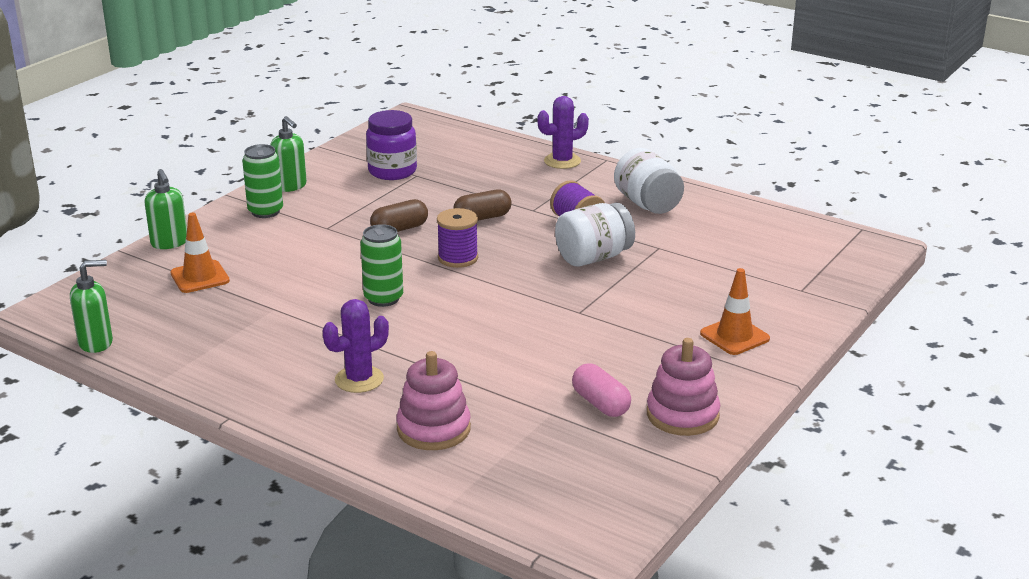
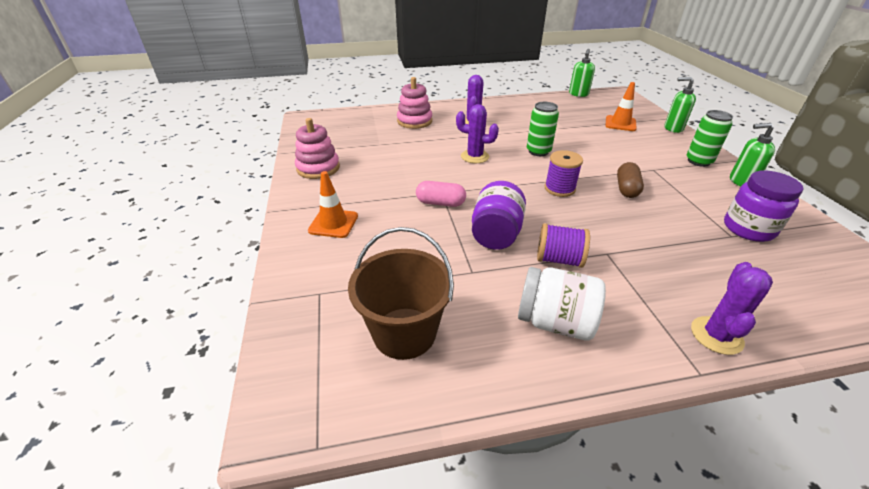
camera: 135 degrees right, 10 degrees up
(466, 330) = (475, 156): none -> purple cactus
(482, 218) = (614, 224): brown capsule -> none
(593, 257) = (496, 234): white jar -> purple jar
(600, 404) = (363, 156): pink capsule -> pink capsule (440, 203)
(758, 243) = (404, 333): none -> brown bucket

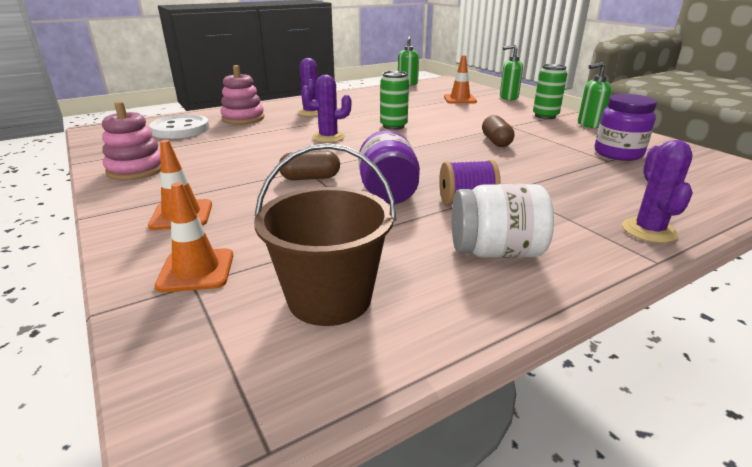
camera: 20 degrees left, 10 degrees down
(325, 281) = (196, 270): none -> orange traffic cone
(362, 127) = (180, 129): none -> white button
(440, 203) = (310, 178): pink capsule -> brown capsule
(559, 188) = (432, 150): purple spool -> none

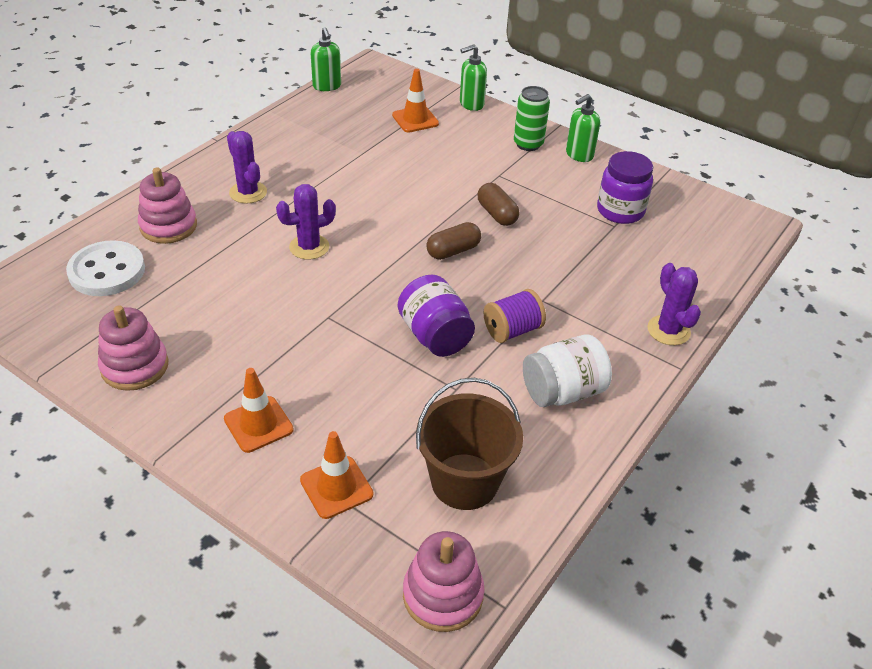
camera: 25 degrees left, 15 degrees up
(202, 405) = (443, 595): none -> pink stacking toy
(310, 178) = (342, 331): brown capsule -> brown capsule (453, 251)
(393, 126) = (370, 204): green can -> none

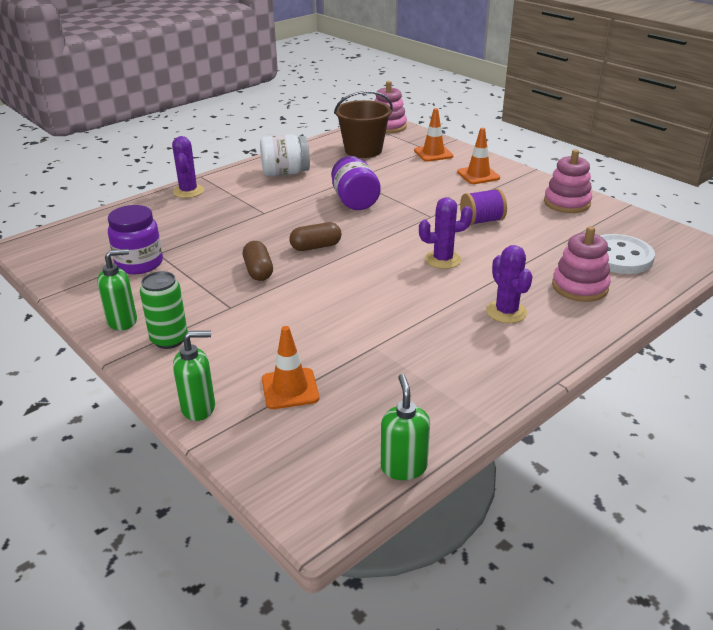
camera: 165 degrees left, 10 degrees down
(512, 330) = (298, 199): purple spool -> purple spool (481, 221)

